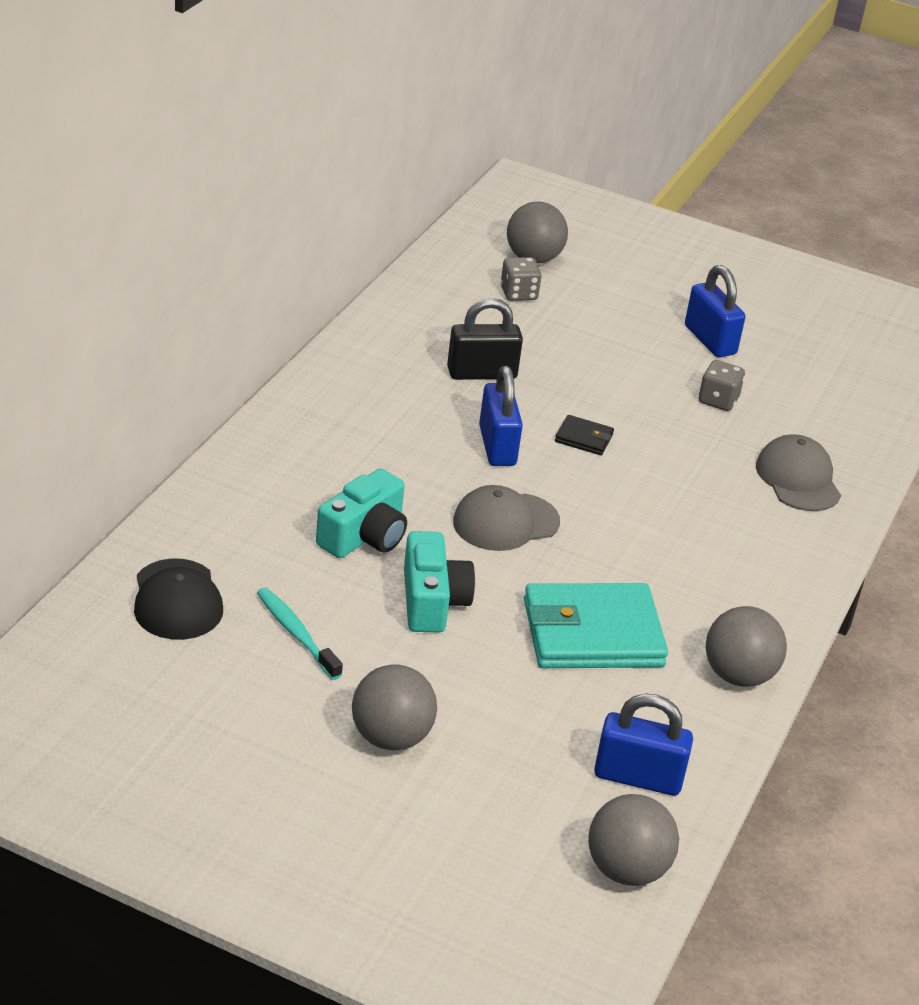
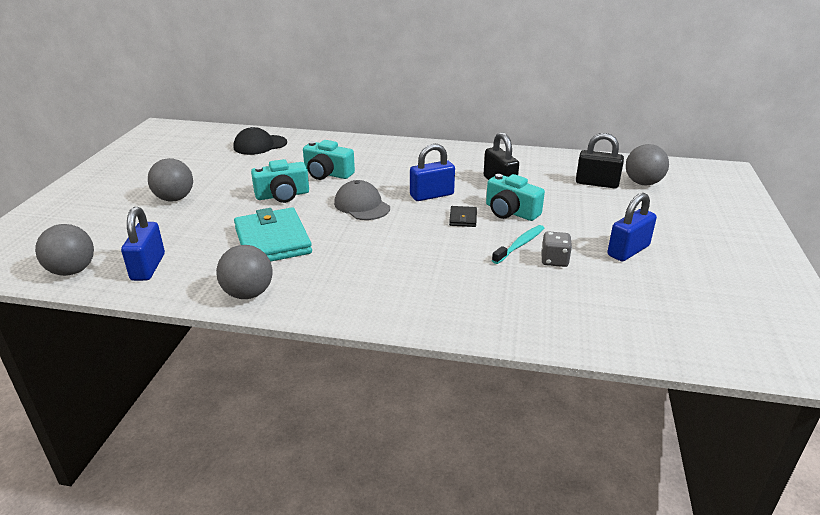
camera: 80 degrees right, 5 degrees down
(296, 633) = (245, 169): turquoise toothbrush -> turquoise toothbrush (520, 245)
(518, 294) = (596, 183): grey dice -> black padlock
(578, 392) = (510, 212): none -> turquoise camera
(798, 479) = (486, 302): grey cap -> none

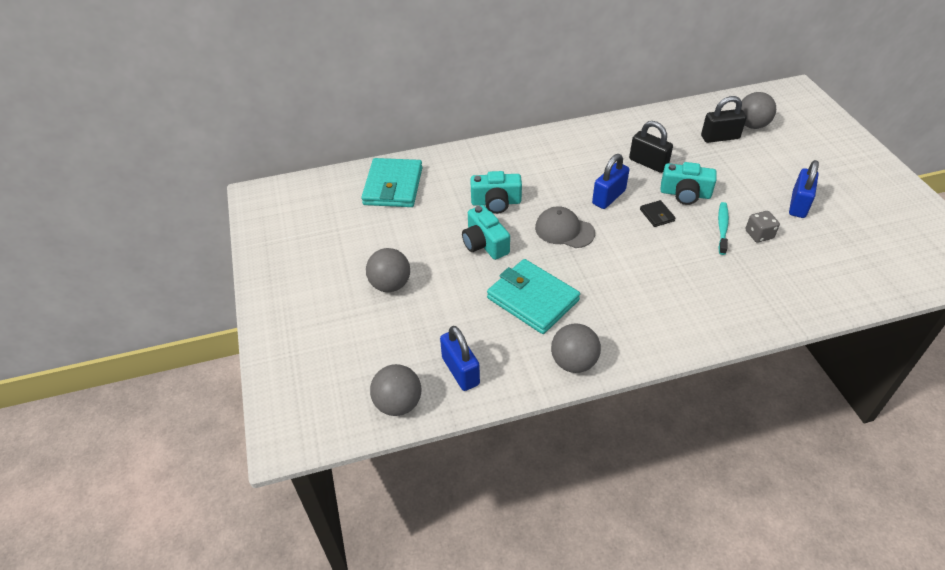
camera: 25 degrees left, 15 degrees up
(260, 145) = (393, 186): black cap -> turquoise wallet
(282, 195) = (484, 243): turquoise camera -> turquoise camera turned 105 degrees clockwise

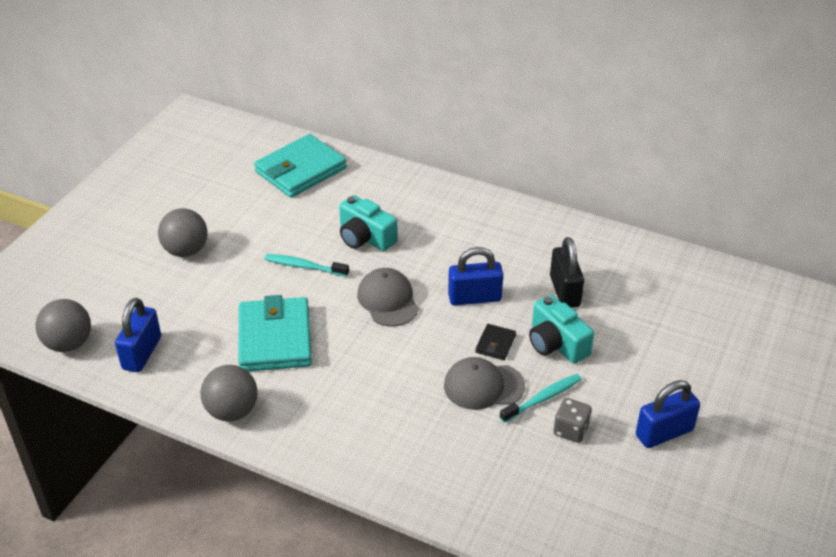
camera: 40 degrees right, 5 degrees down
(484, 243) = (304, 266): turquoise camera -> turquoise toothbrush
(685, 242) = (483, 386): none -> grey cap
(720, 137) = (686, 313): black padlock -> none
(752, 125) = (746, 324): grey ball -> none

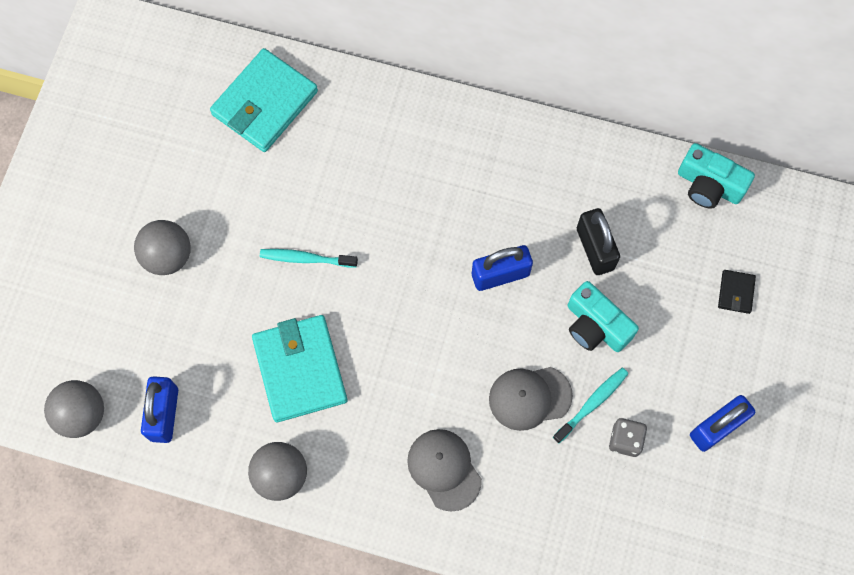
camera: 10 degrees left, 30 degrees up
(365, 237) = (363, 202): turquoise camera -> turquoise camera (709, 185)
(388, 300) = (408, 294): grey cap -> grey cap (444, 469)
(495, 344) = (533, 337): black wallet -> black wallet (736, 292)

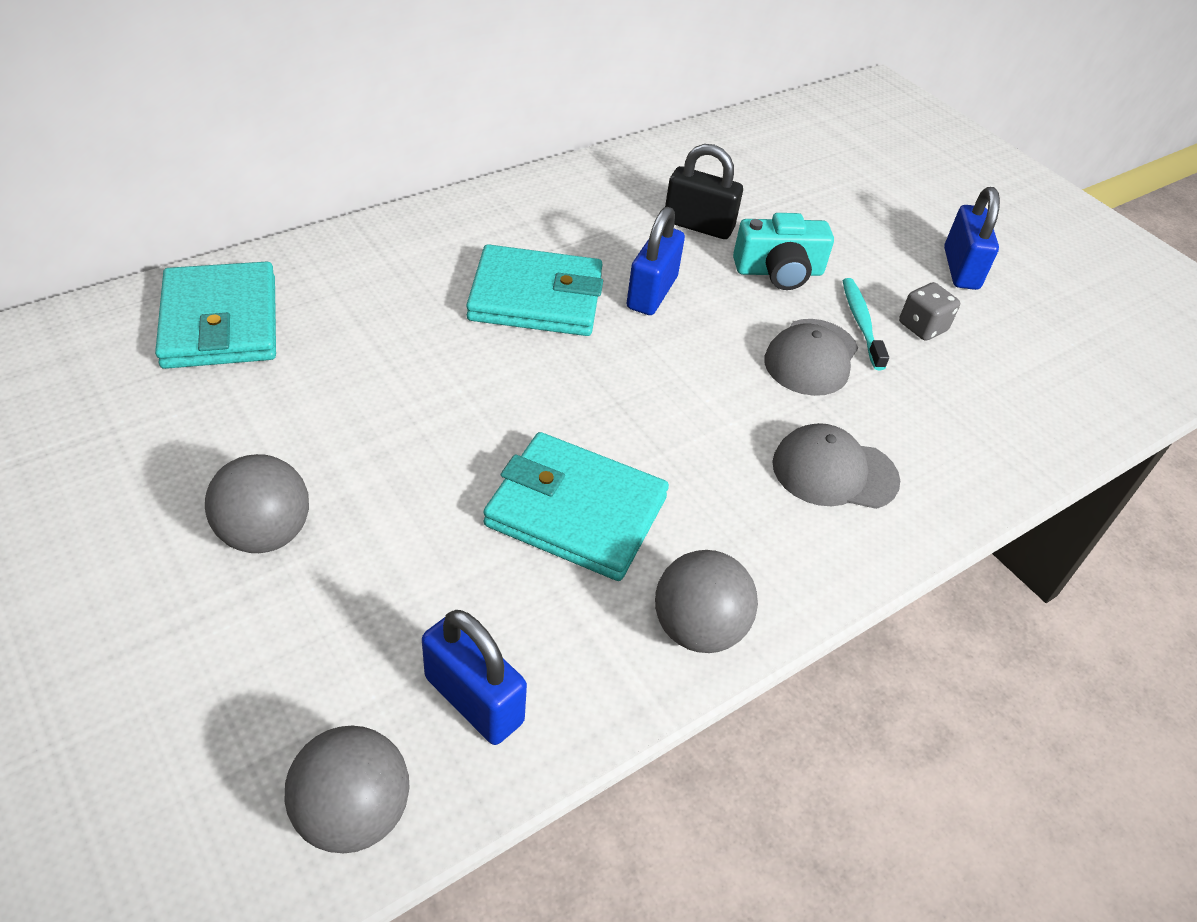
camera: 55 degrees left, 25 degrees down
(306, 258) = (446, 413): turquoise toothbrush -> none
(433, 222) = (536, 297): none -> turquoise wallet
(709, 185) = (716, 139): turquoise camera -> none
(736, 292) = (834, 184): black wallet -> none

